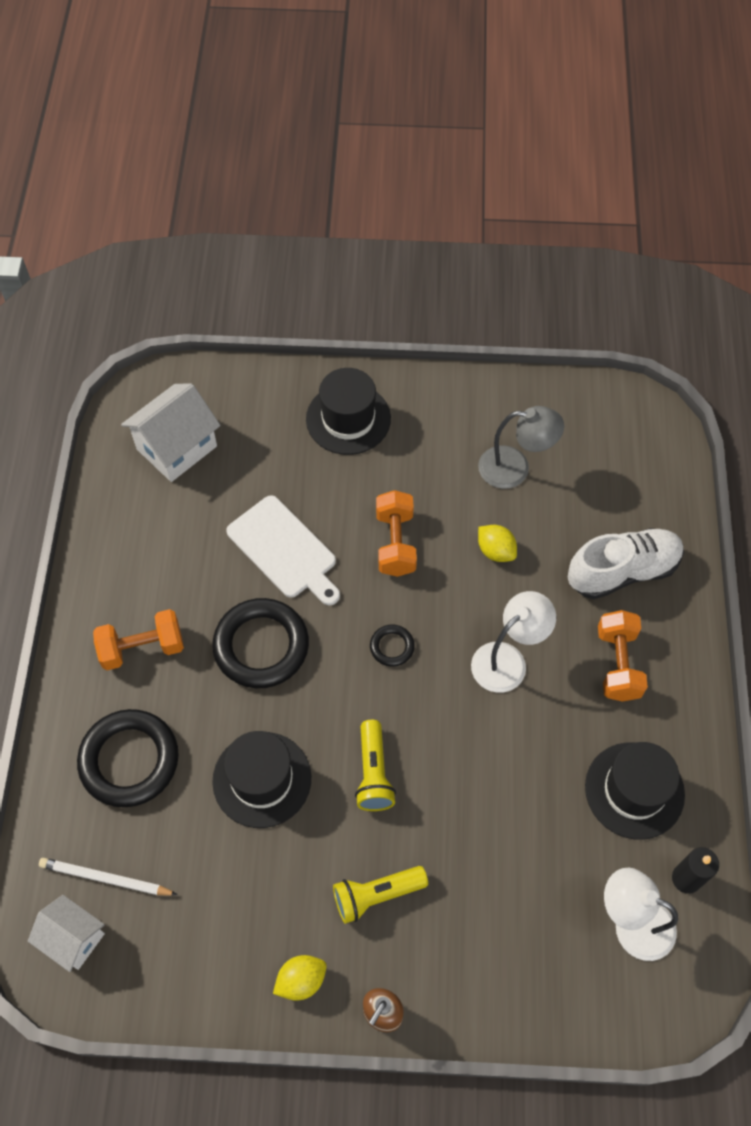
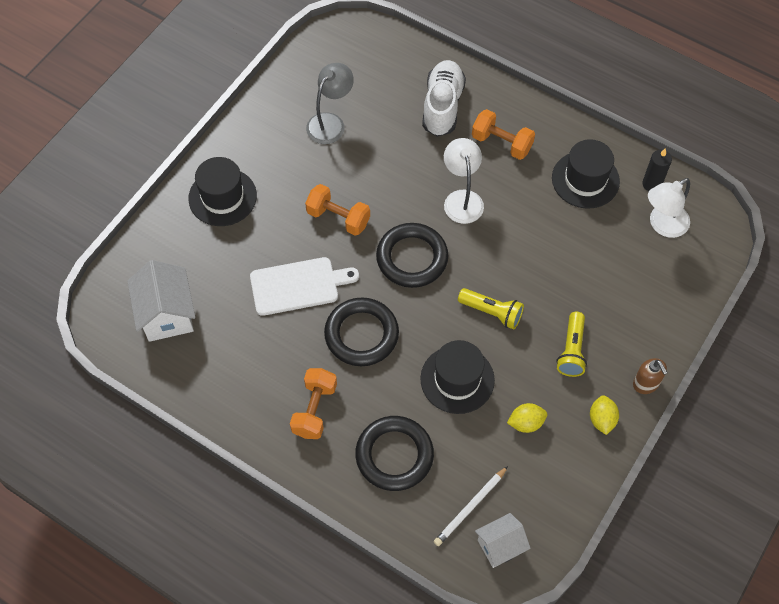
camera: 60 degrees left, 0 degrees up
(392, 647) = (412, 258): black ring -> black ring, size x2.14
(495, 551) = (382, 165): yellow lemon -> yellow lemon (526, 423)

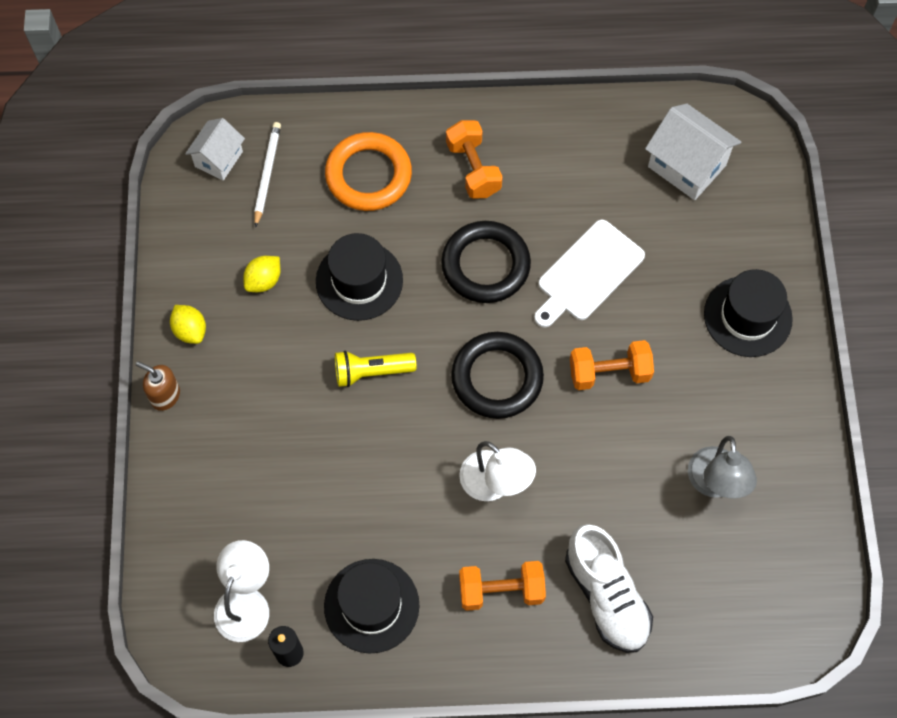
camera: 145 degrees right, 5 degrees up
(394, 455) = (368, 175): black ring -> orange ring
(571, 350) = (262, 383): yellow flashlight -> none

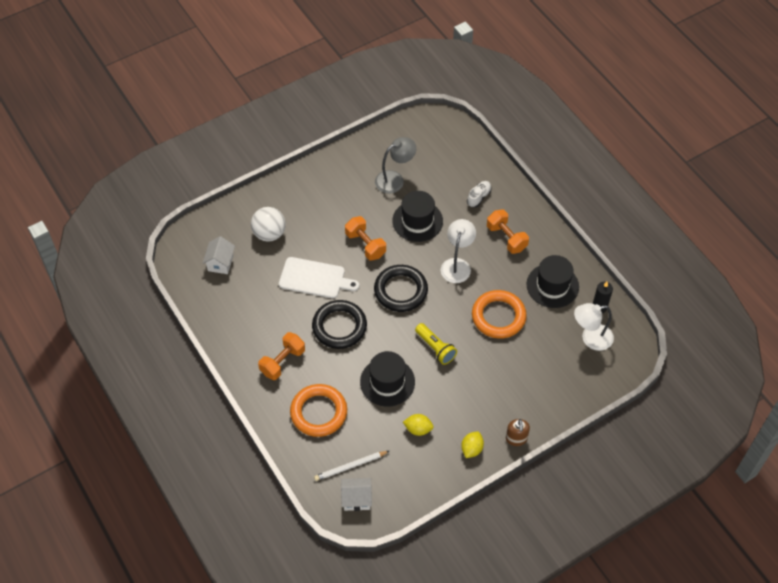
camera: 120 degrees left, 10 degrees down
(368, 490) = (498, 316): none -> orange ring
(606, 596) = (478, 197): white shoe -> white shoe, size x0.52
(686, 166) = (220, 263): white house -> white house, size x0.64
(704, 251) = (269, 234): none -> white ball
(747, 316) = (296, 201): black hat -> black hat (417, 221)

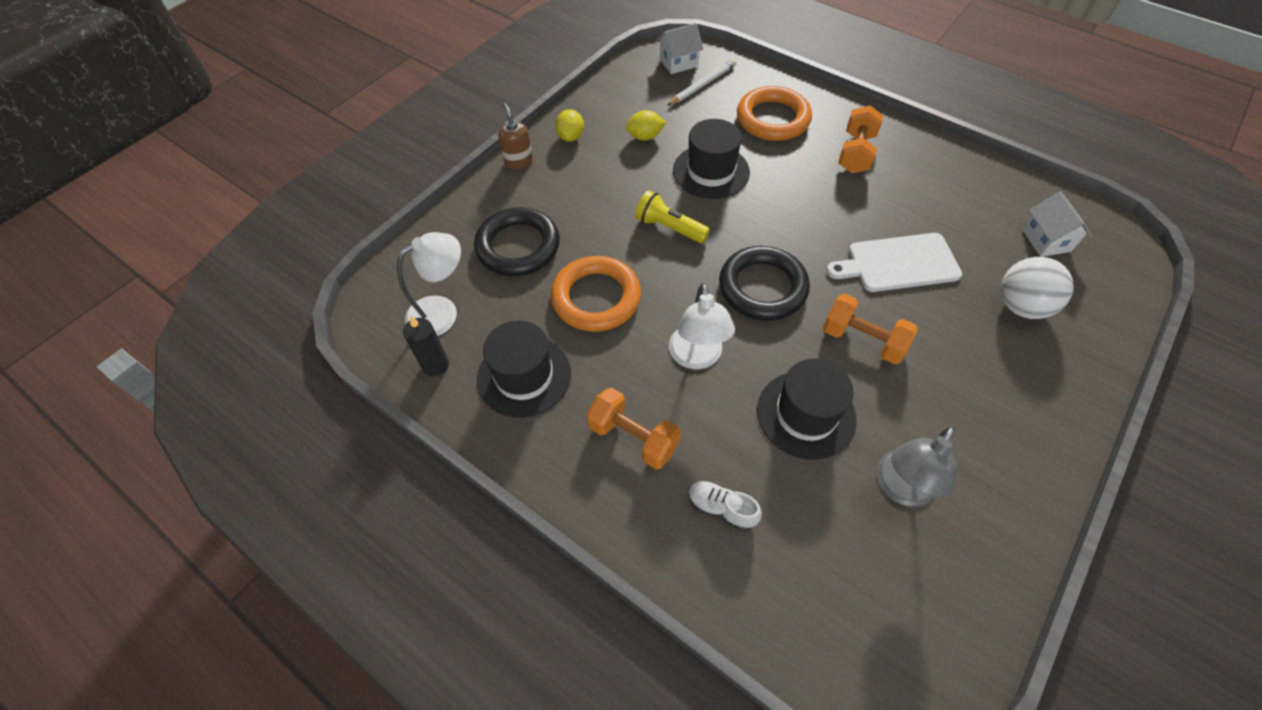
camera: 160 degrees right, 0 degrees up
(339, 327) = (816, 213): black ring -> black ring (518, 246)
(478, 197) = (721, 508): white shoe -> white shoe turned 105 degrees clockwise

